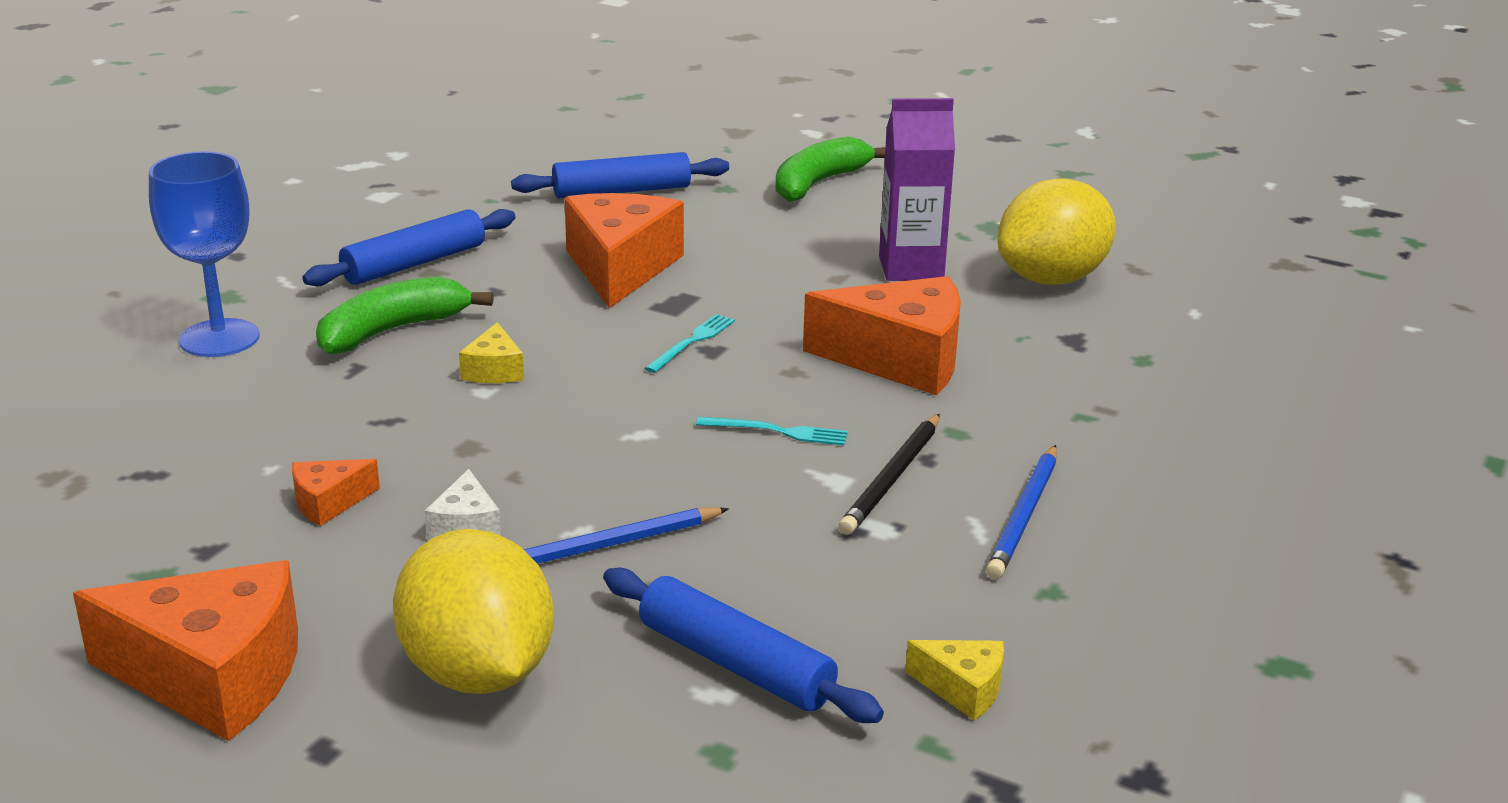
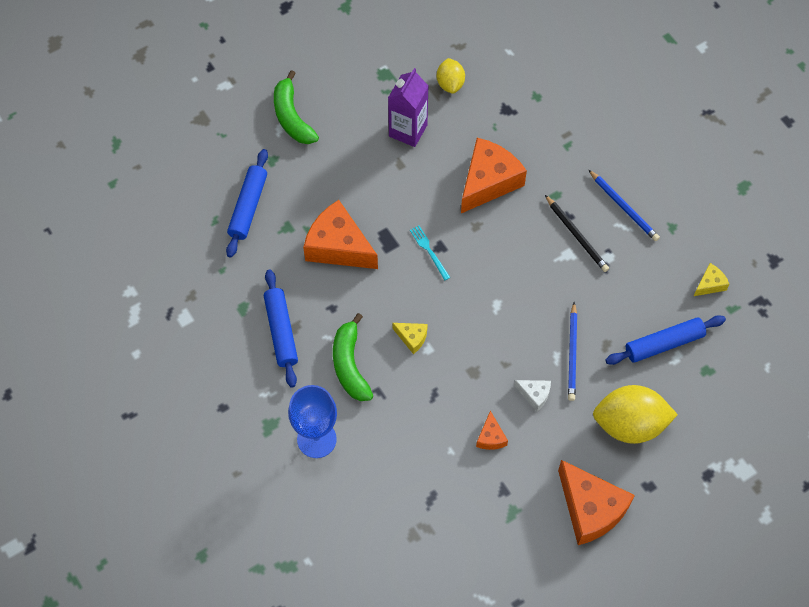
camera: 60 degrees left, 35 degrees up
(213, 676) = (590, 509): orange cheese -> orange cheese turned 105 degrees clockwise
(777, 431) = (522, 256): turquoise fork -> none
(1051, 279) = (450, 83): yellow lemon -> yellow lemon, size x0.56

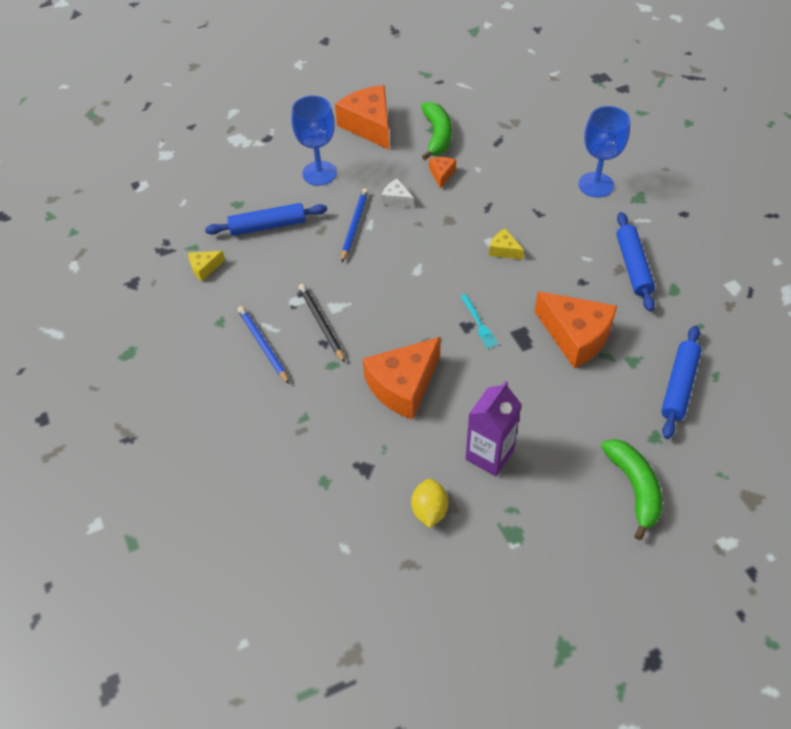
camera: 170 degrees left, 10 degrees down
(350, 365) = (565, 234): green banana -> green banana (437, 136)
(630, 424) = (319, 173): yellow lemon -> blue goblet

